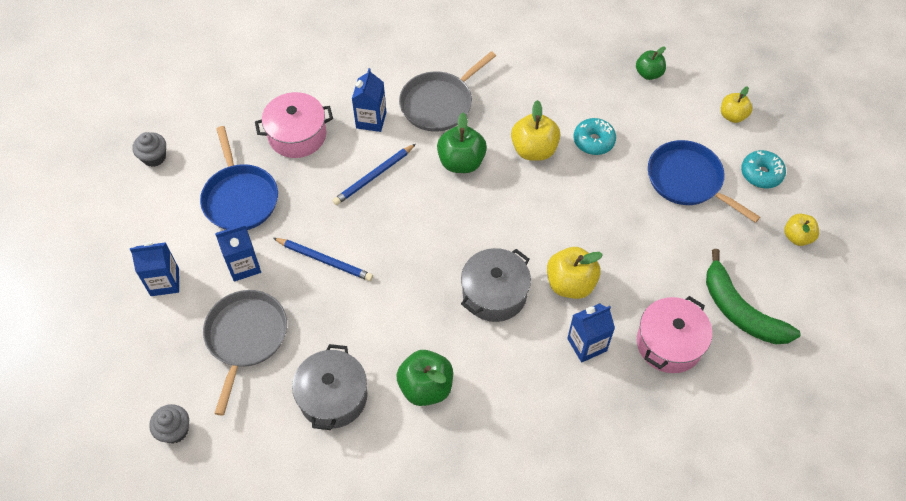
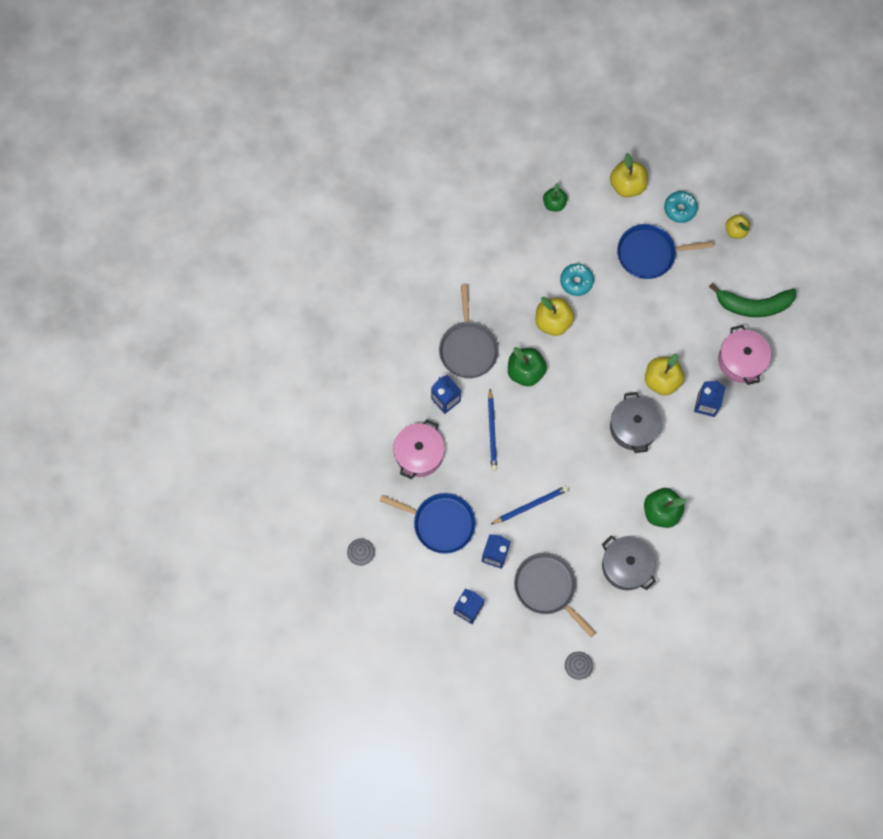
camera: 50 degrees left, 15 degrees up
(732, 116) = (627, 185): yellow apple -> yellow apple, size x1.55

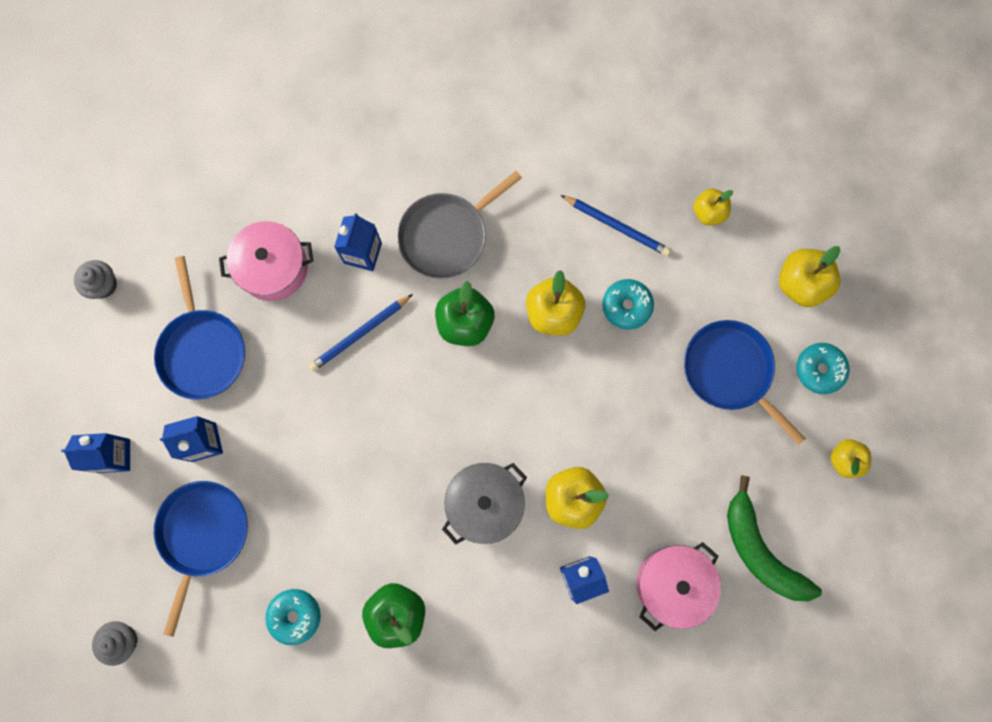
camera: 55 degrees right, 5 degrees up
(530, 505) = (296, 443): blue pencil -> blue pencil (616, 226)
(547, 588) = (203, 534): grey pan -> blue pan
(554, 203) = (708, 212): green apple -> yellow apple
(626, 566) = (295, 616): grey pot -> turquoise donut

